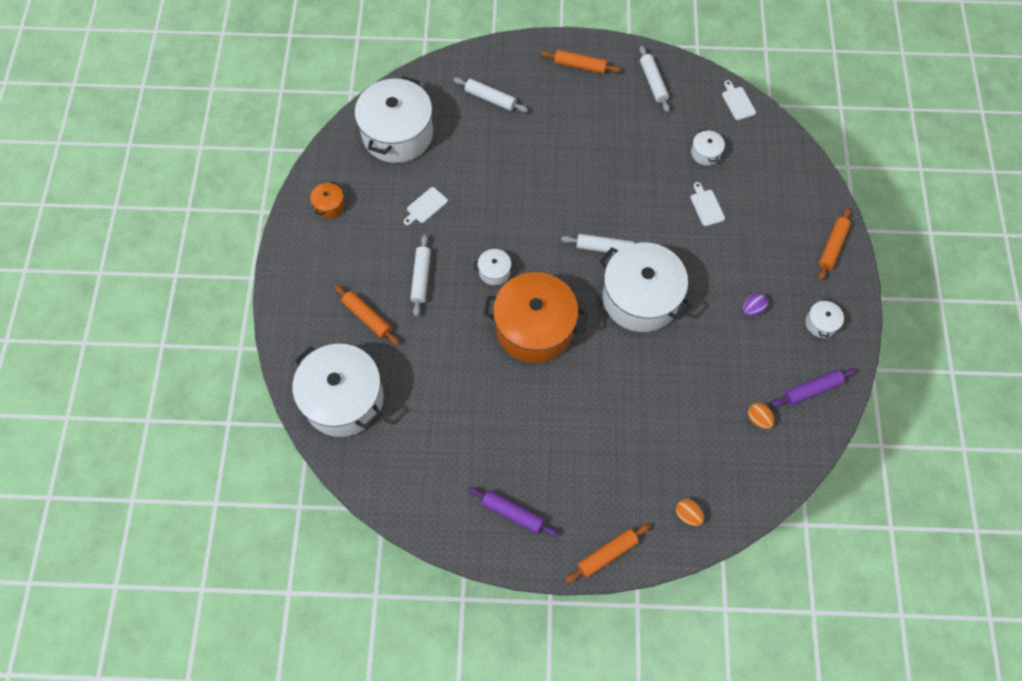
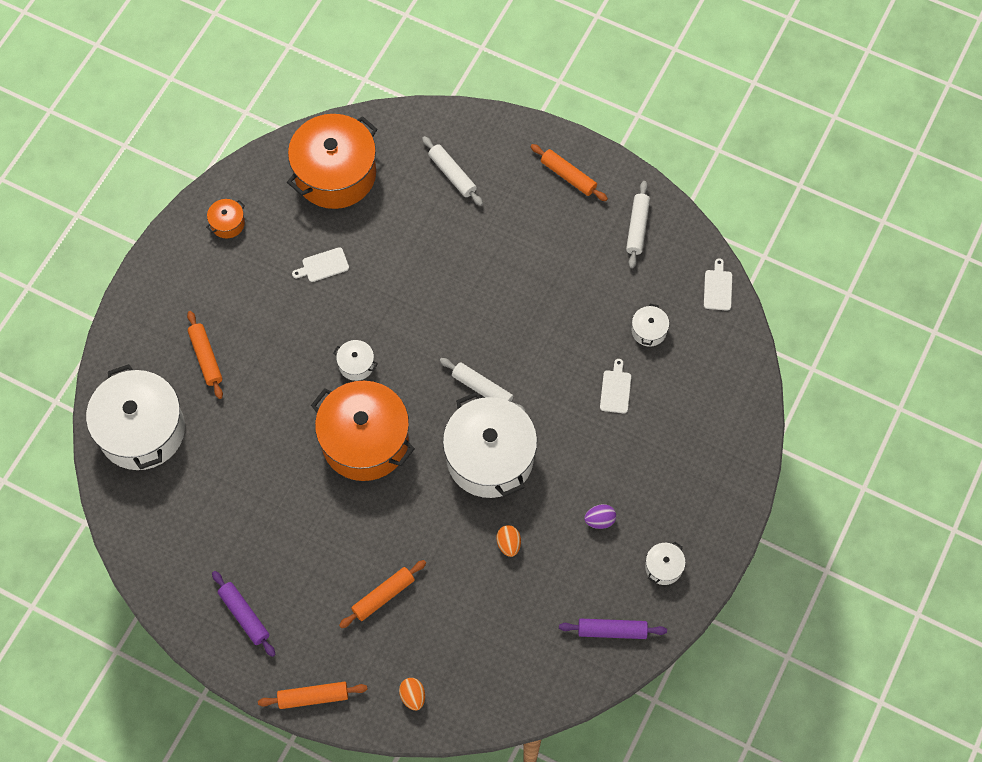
camera: 25 degrees right, 0 degrees up
(397, 134) = (335, 174): white pot -> orange pot
(421, 278) = (279, 339): white rolling pin -> none
(758, 419) = (539, 635): orange egg -> orange egg (508, 544)
(832, 246) = (725, 491): orange rolling pin -> orange rolling pin (383, 596)

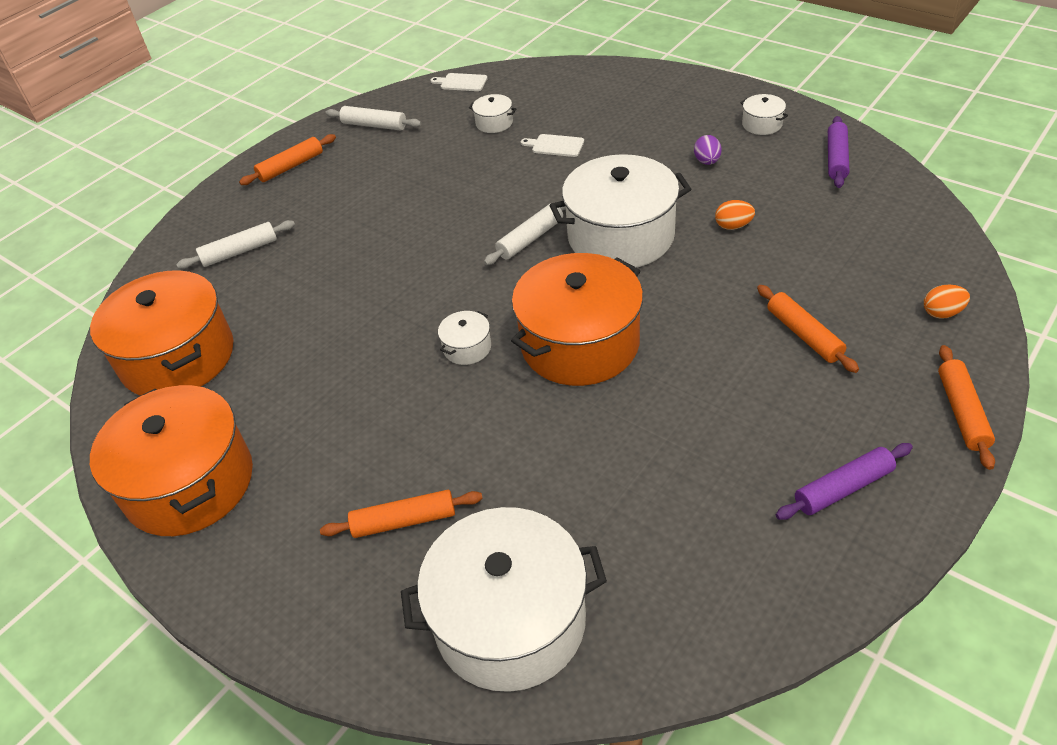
camera: 75 degrees left, 20 degrees down
(227, 223) = (189, 483): orange pot -> orange pot, size x2.41
(323, 265) = (308, 375): white cutting board -> none

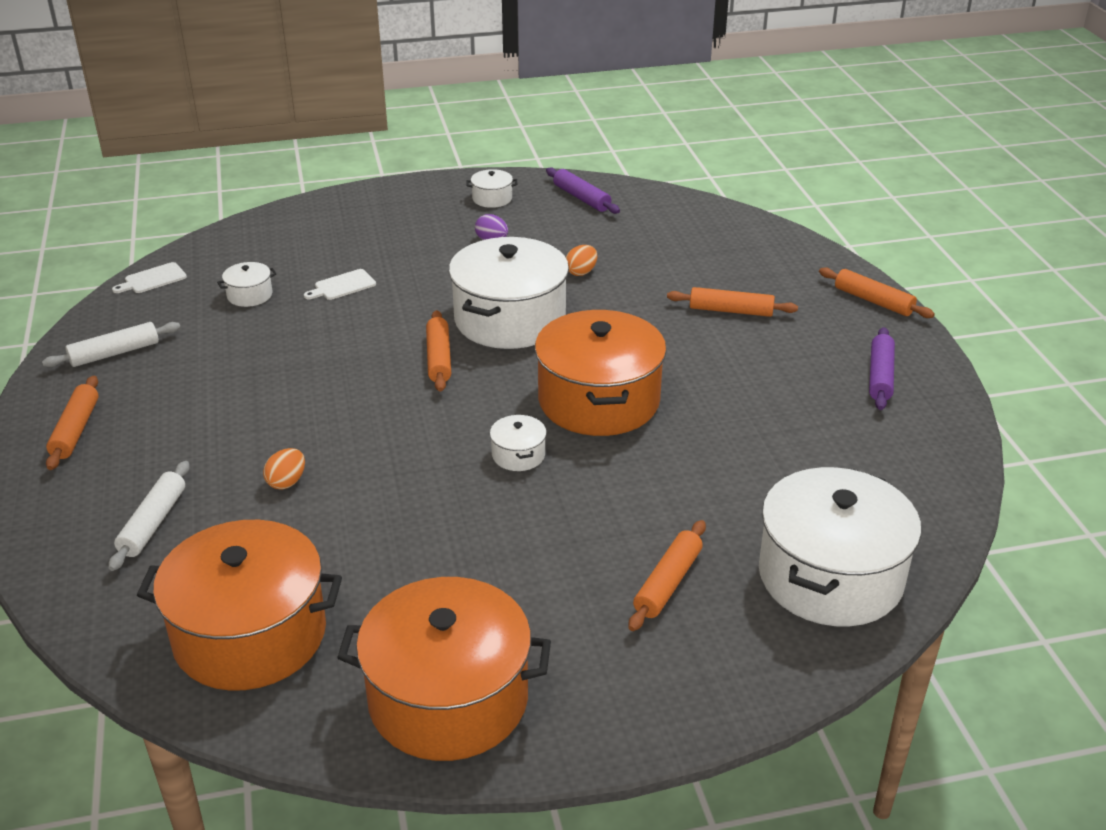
camera: 55 degrees left, 10 degrees down
(530, 238) = (438, 358): white rolling pin -> orange rolling pin
(942, 313) = (785, 256): orange egg -> orange egg (287, 482)

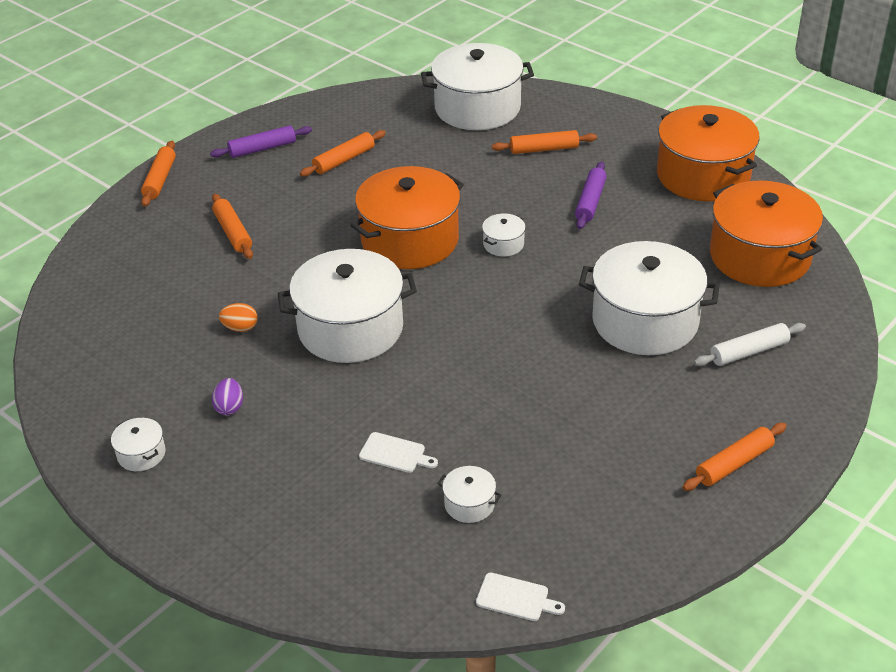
camera: 125 degrees left, 5 degrees up
(115, 353) = (637, 523): white rolling pin -> none
(287, 482) = (645, 321): orange egg -> white pot
(438, 358) = (440, 335): orange rolling pin -> orange rolling pin (344, 160)
(581, 198) = (93, 394): purple rolling pin -> purple rolling pin (590, 202)

